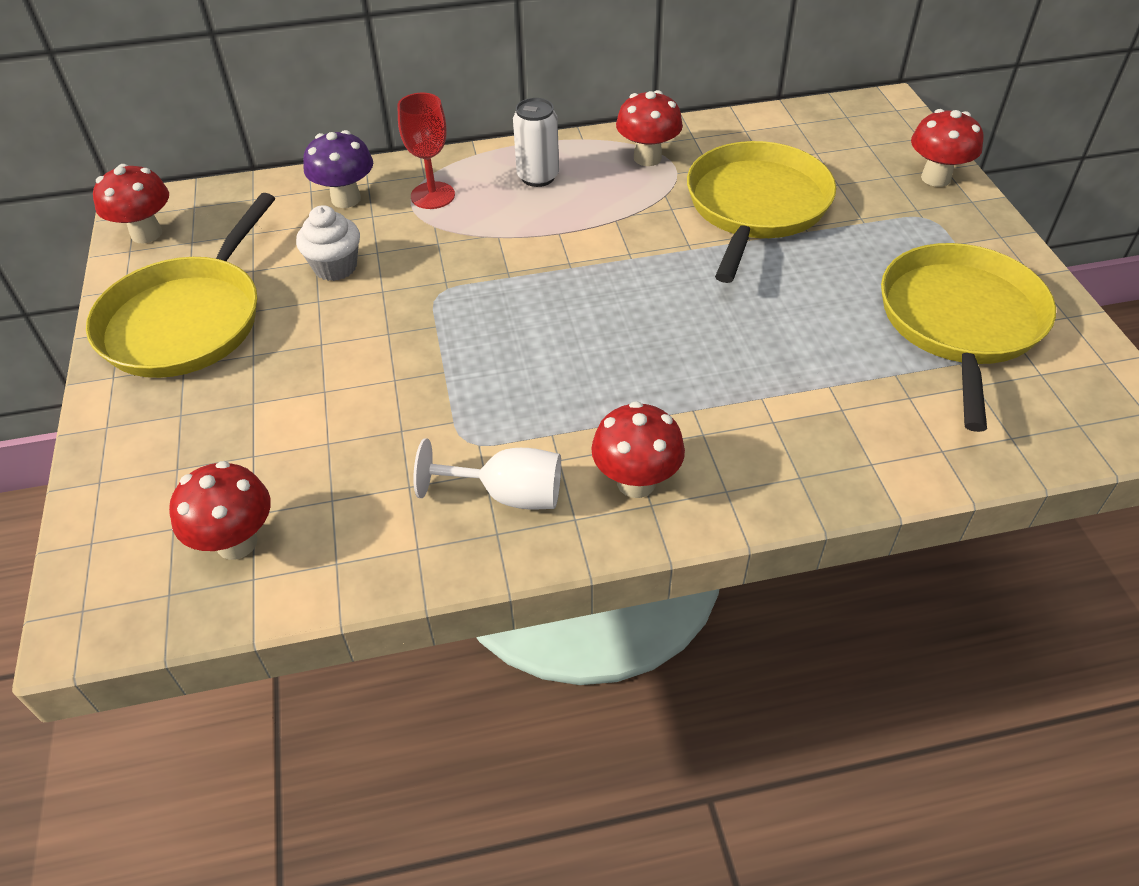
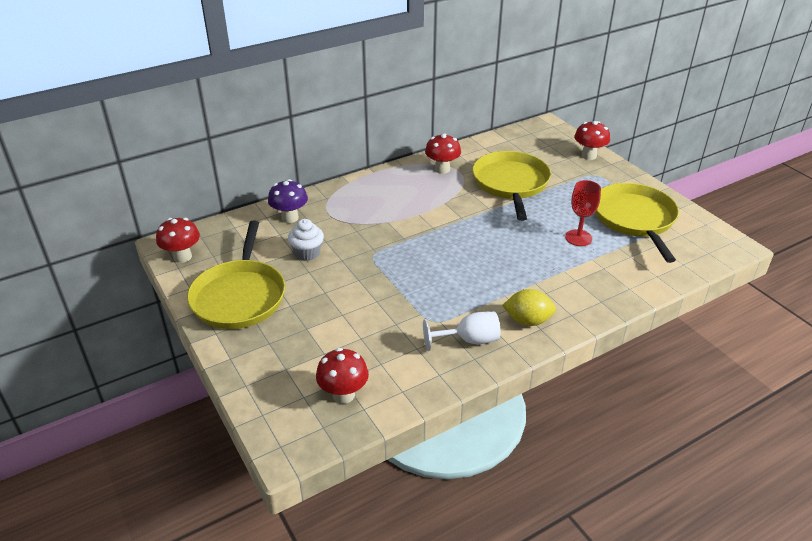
camera: 20 degrees left, 10 degrees down
(432, 195) = (338, 207): red goblet -> red goblet (578, 238)
(538, 177) = (390, 188): white can -> none
(636, 482) = (527, 321): red mushroom -> yellow lemon

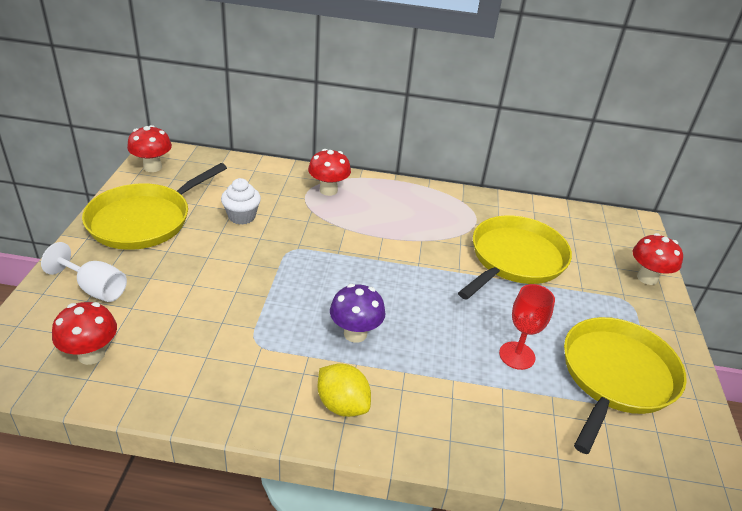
camera: 35 degrees right, 0 degrees up
(290, 218) = (270, 180): purple mushroom -> purple mushroom (355, 333)
(442, 169) = (462, 209): red mushroom -> red mushroom (328, 190)
(469, 340) = (260, 383): white goblet -> white goblet (95, 288)

